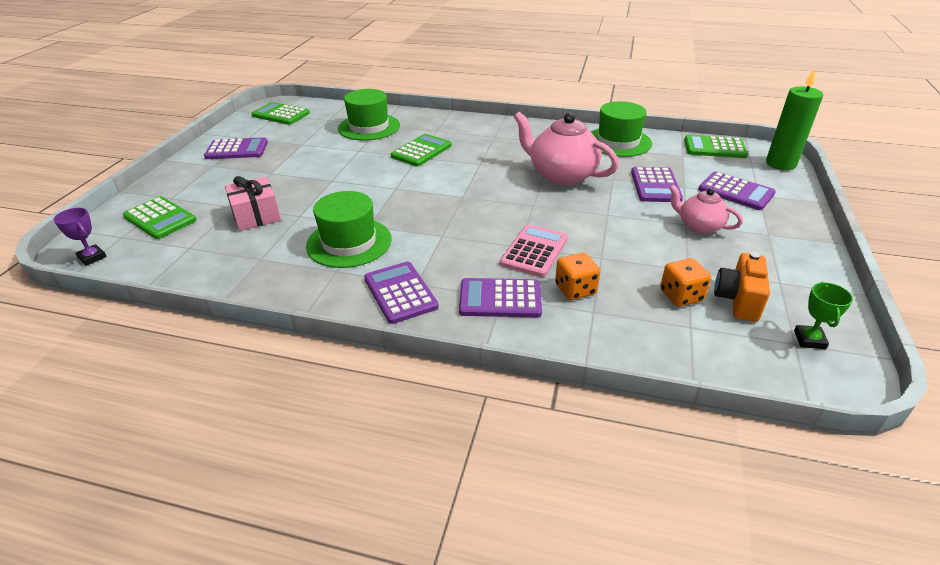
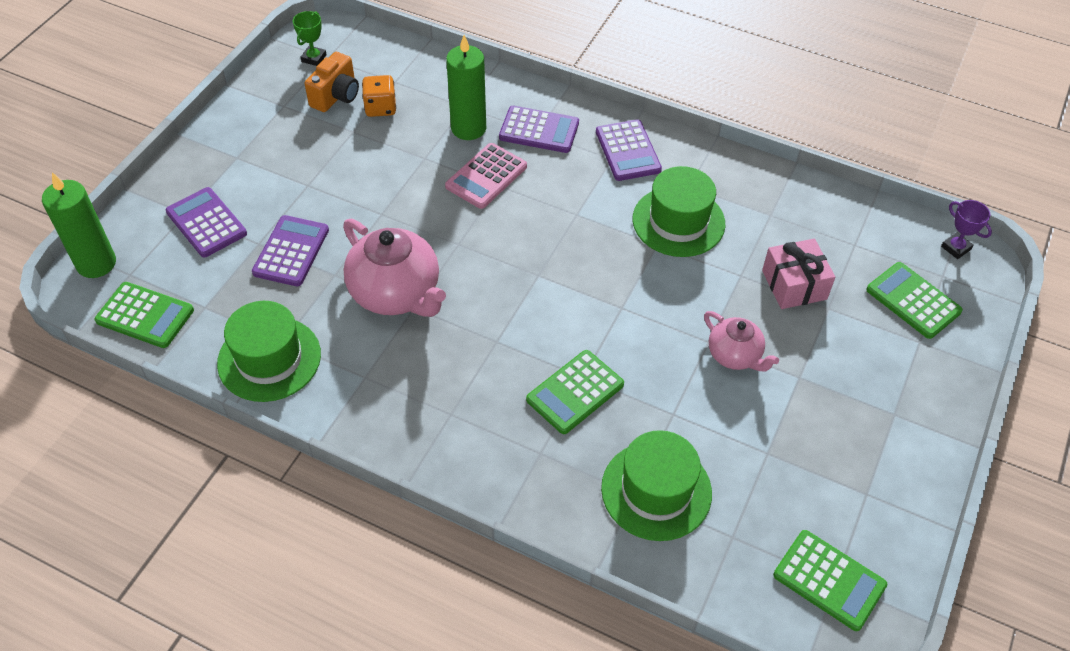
camera: 170 degrees left, 15 degrees up
(237, 150) = (872, 455): purple calculator -> none
(575, 289) = (468, 128): orange dice -> green candle
(699, 226) = (296, 179): pink teapot -> pink teapot (735, 355)

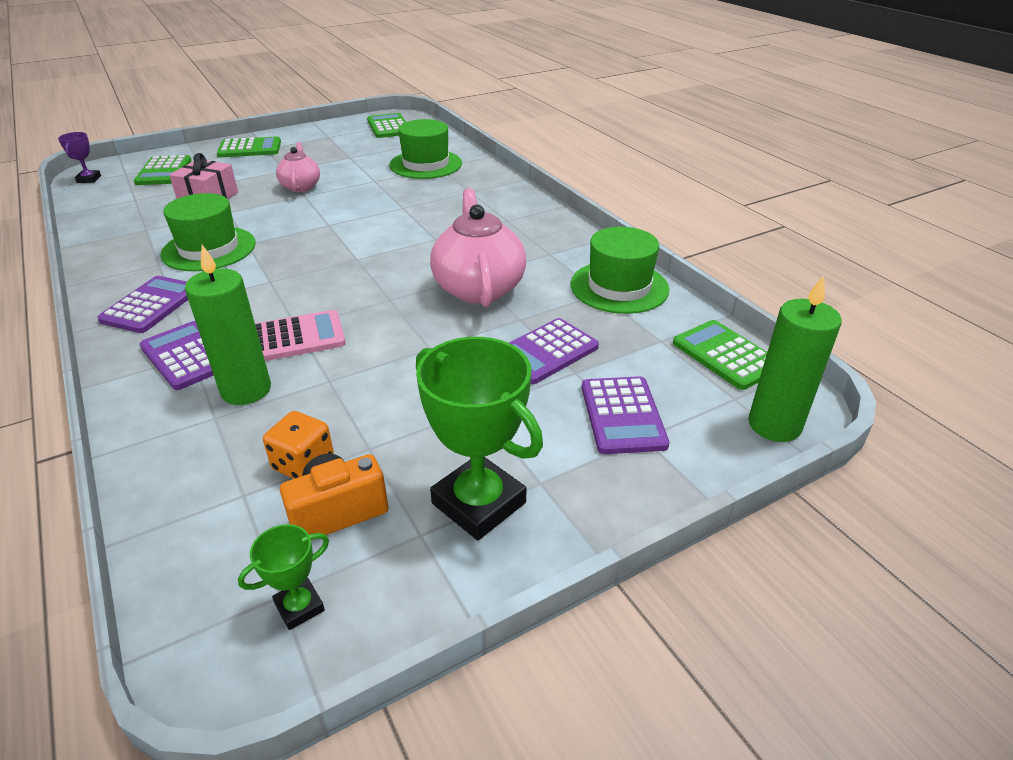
camera: 145 degrees left, 15 degrees down
(264, 132) = (478, 503): none -> green trophy
(575, 392) = (417, 204): green calculator -> green calculator (250, 149)

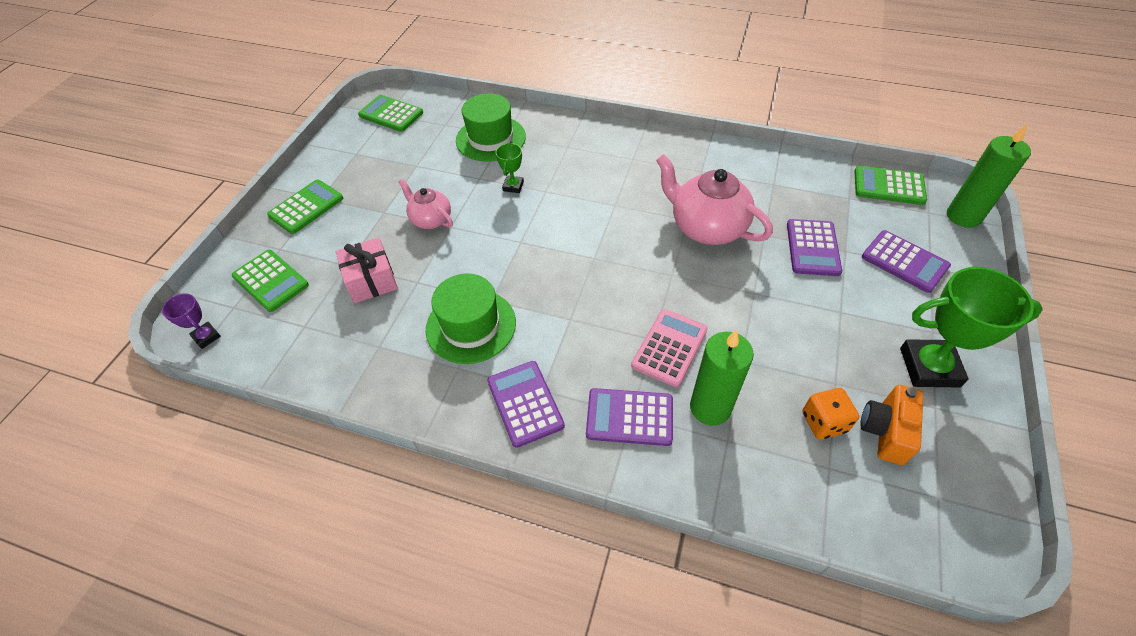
camera: 40 degrees left, 15 degrees up
(299, 607) = (955, 493): green trophy -> green trophy (513, 186)
(619, 287) = (776, 172): green hat -> none

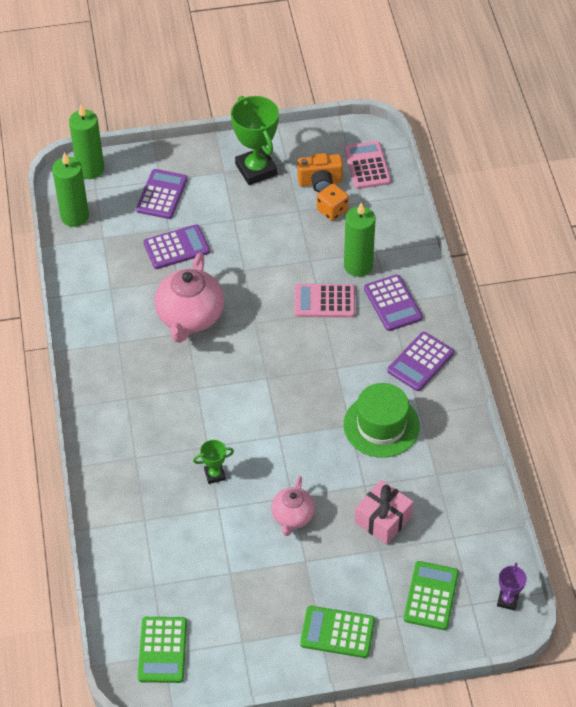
camera: 120 degrees left, 0 degrees up
(491, 138) = (155, 529): green hat -> none
(888, 186) = (74, 216): green calculator -> green candle
(907, 511) = (367, 165): none -> pink calculator

